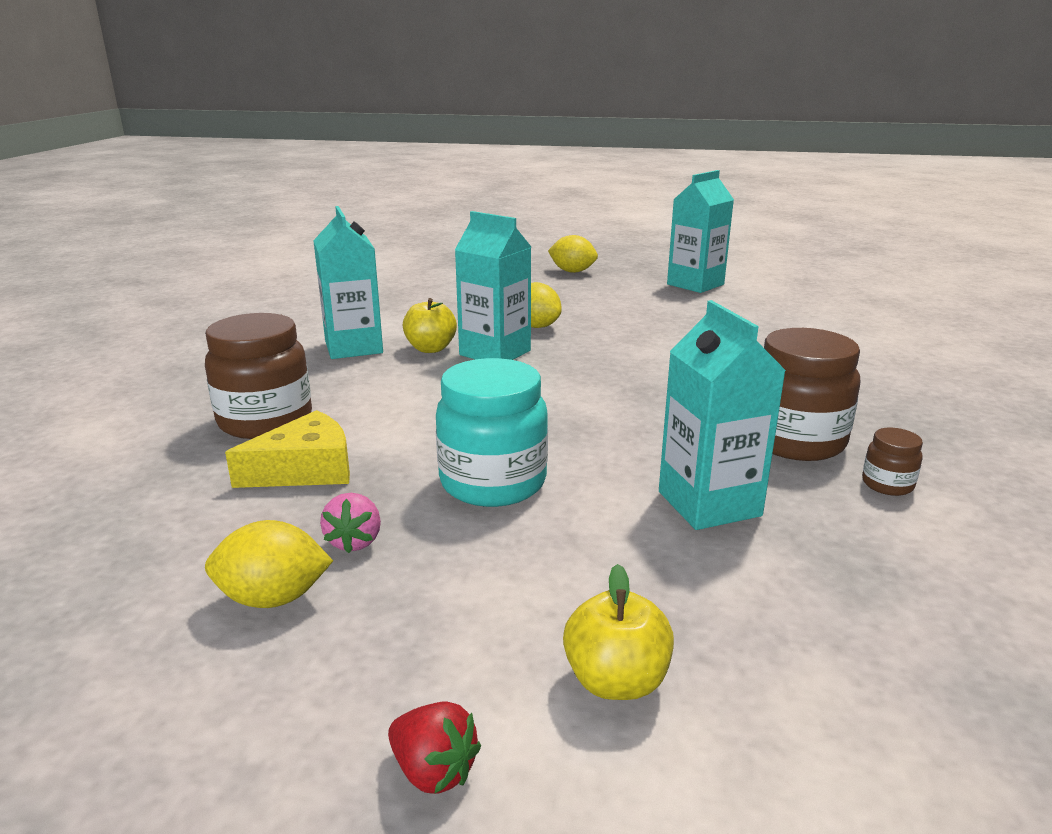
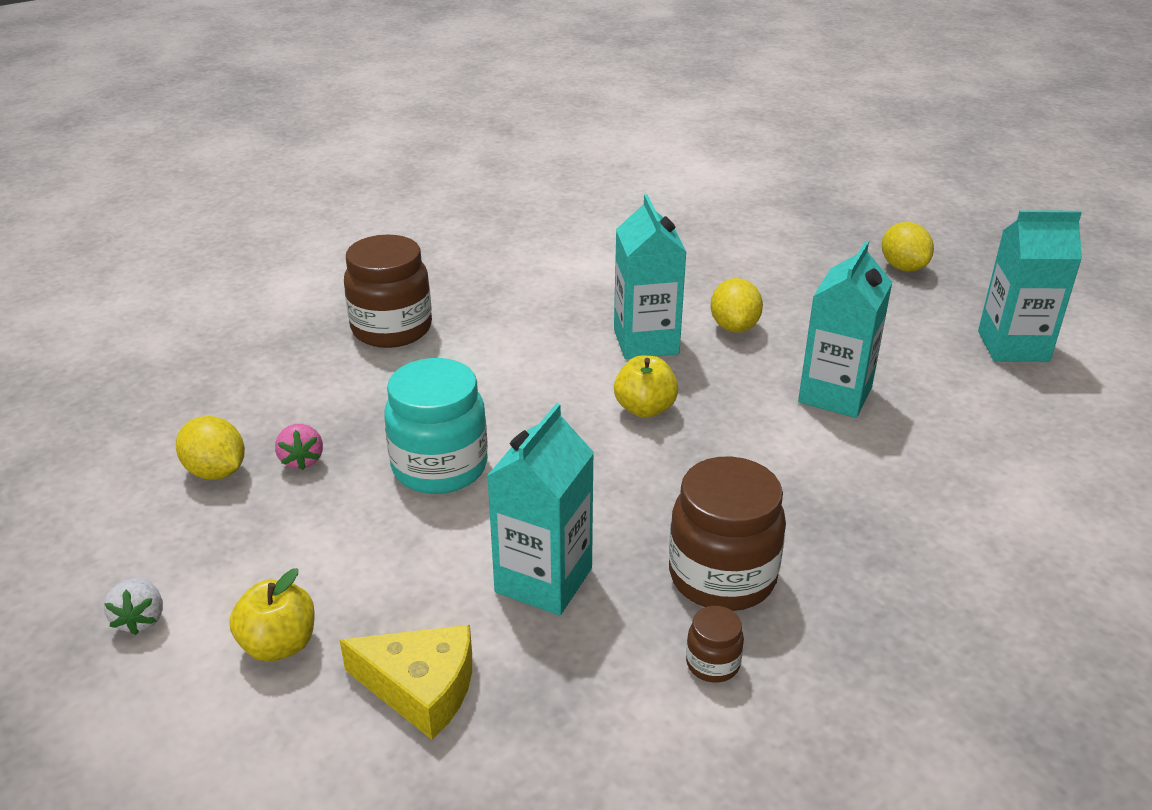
camera: 45 degrees right, 10 degrees up
(305, 469) = (355, 386): yellow cheese -> yellow cheese (421, 688)
(353, 347) = (550, 281): turquoise carton -> turquoise carton (835, 395)
(354, 541) = (301, 460): pink strawberry -> pink strawberry turned 60 degrees counterclockwise
(430, 349) = (603, 311): yellow apple -> yellow apple (645, 409)
(433, 771) = (141, 619): red strawberry -> white strawberry

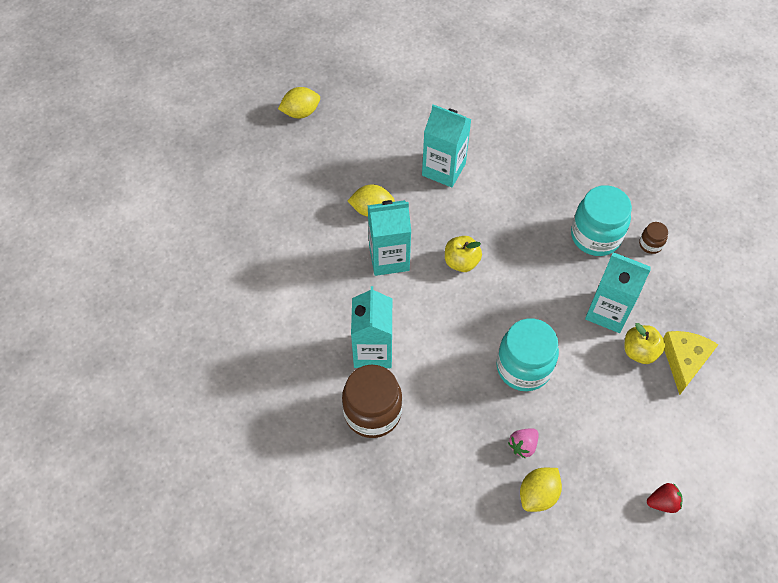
camera: 90 degrees left, 25 degrees up
(141, 619) = (662, 502): white strawberry -> red strawberry
(279, 645) = (669, 428): yellow apple -> yellow apple (639, 351)
(301, 460) = (523, 445): pink strawberry -> pink strawberry turned 150 degrees clockwise
(722, 577) = (595, 236): brown jar -> turquoise jar
(1013, 346) = (393, 81): turquoise carton -> turquoise carton (373, 351)

